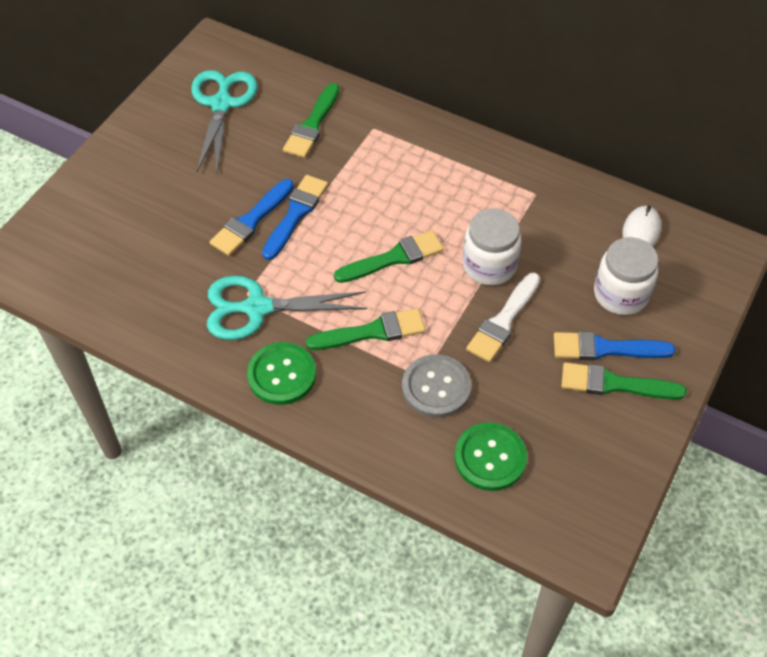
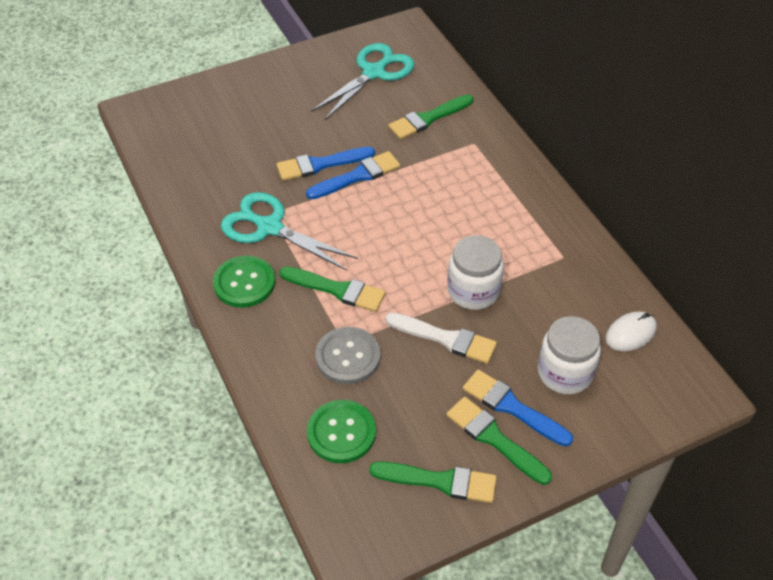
camera: 35 degrees right, 5 degrees down
(394, 258) = (402, 245): green brush -> green brush (440, 481)
(503, 321) = (446, 339): white brush -> white brush turned 135 degrees counterclockwise

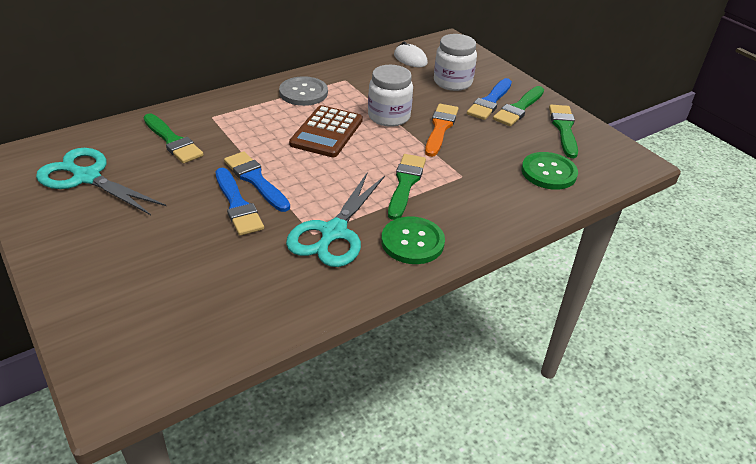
camera: 100 degrees left, 10 degrees down
(348, 357) = (476, 173): grey button -> grey button (303, 93)
(440, 232) = (327, 132): none -> brown calculator
(446, 339) = (440, 128): white brush -> orange brush

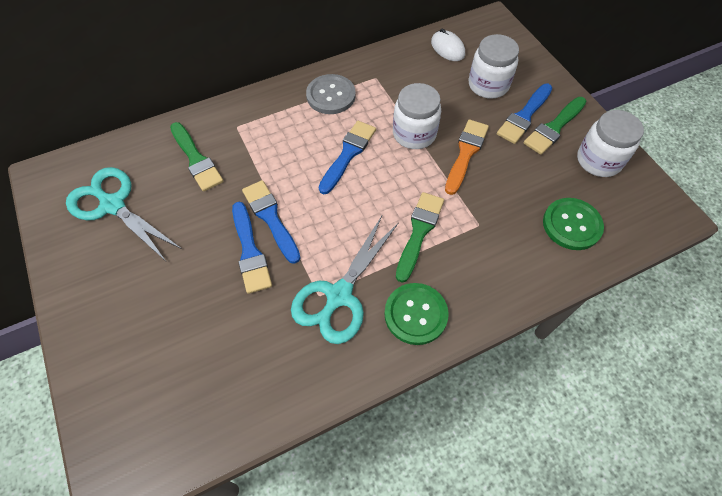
camera: 10 degrees right, 20 degrees up
(327, 132) = (348, 154): brown calculator -> blue brush
(563, 129) = (598, 160): green brush -> white jar

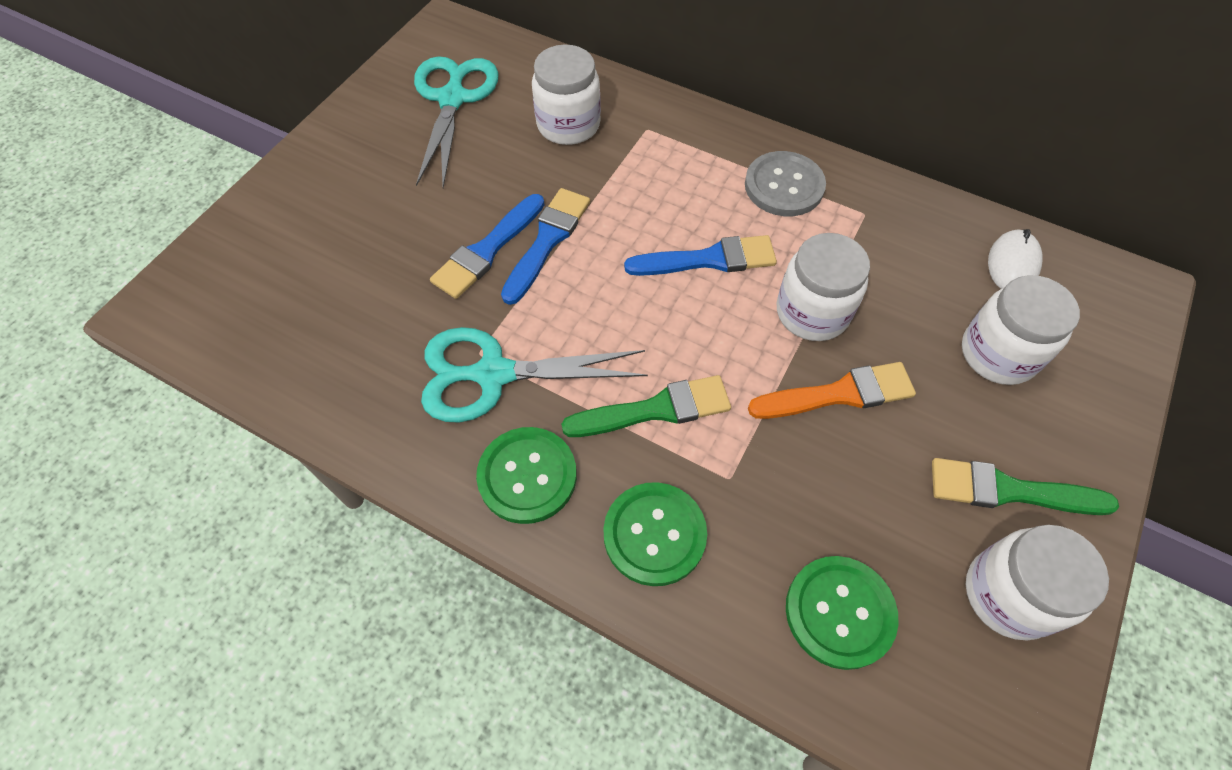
camera: 55 degrees right, 0 degrees up
(196, 159) = (568, 125): green brush -> white jar
(488, 275) = (654, 534): none -> green button
(524, 116) = (988, 435): blue brush -> none

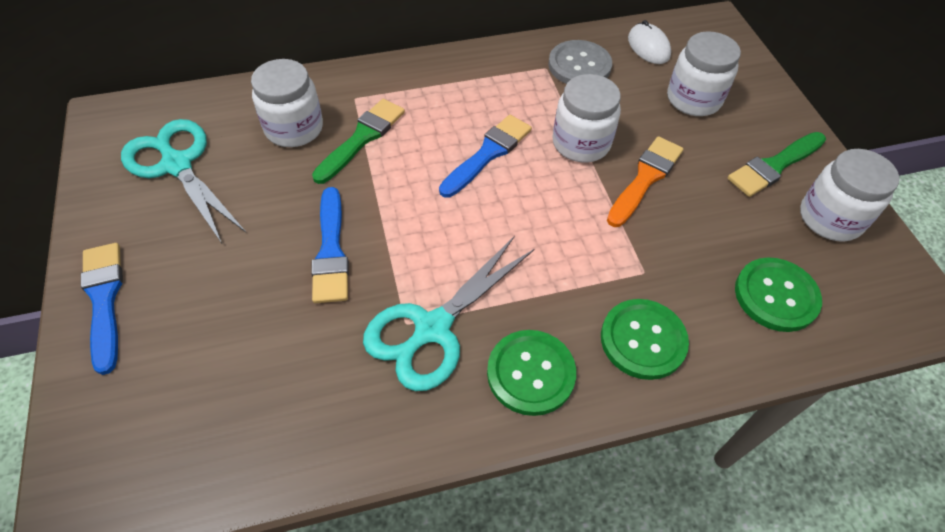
camera: 45 degrees left, 5 degrees down
(547, 241) = (368, 214): blue brush -> blue brush (104, 300)
(655, 409) = (559, 267): green brush -> green brush (362, 138)
(784, 186) = (483, 80): grey button -> grey button (579, 65)

